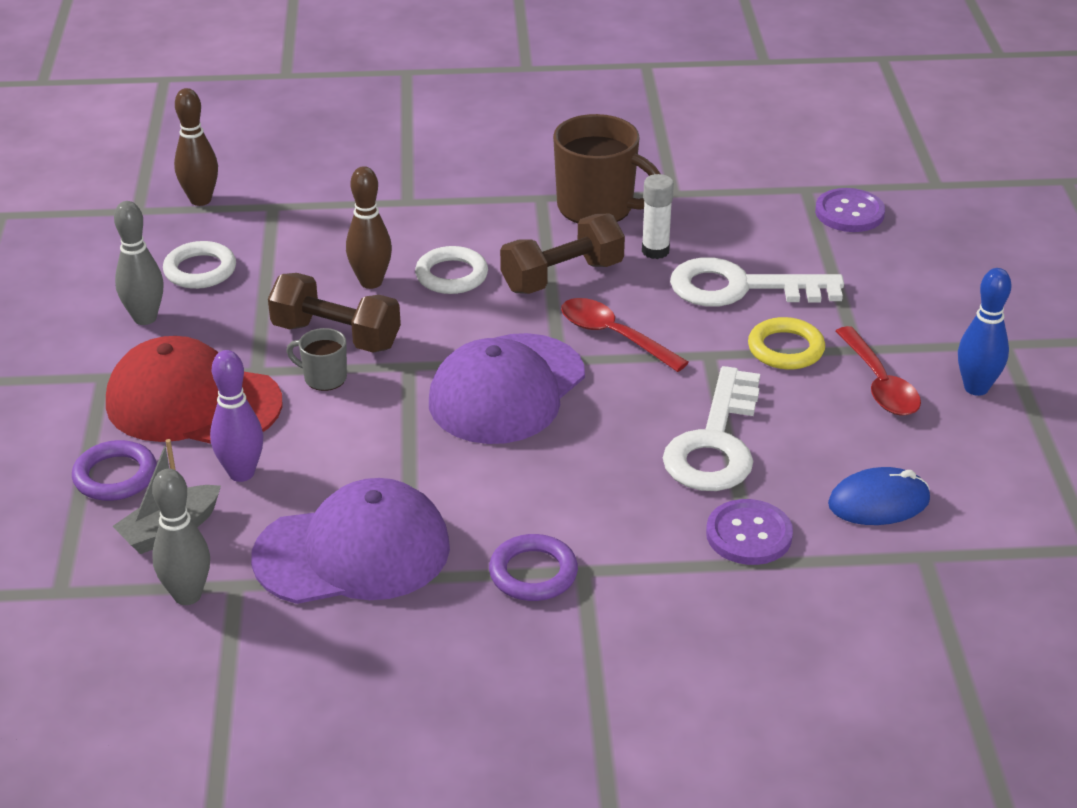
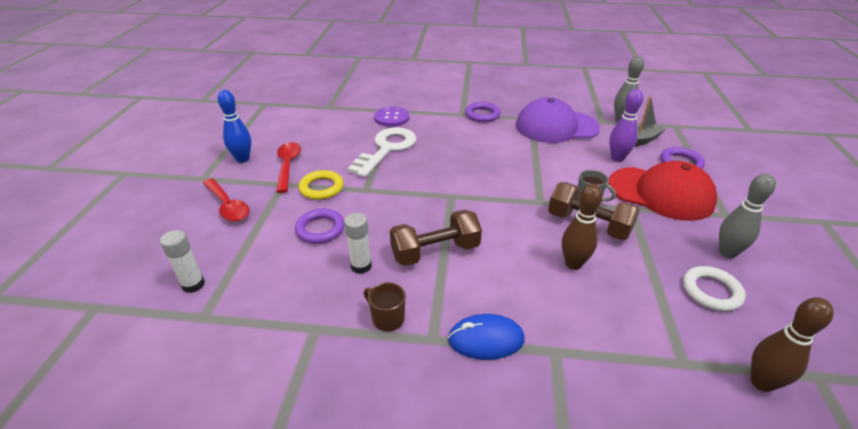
camera: 170 degrees left, 0 degrees up
(451, 275) = (514, 262): white ring -> none
(507, 390) = (484, 182): purple cap -> none
(597, 208) = (387, 318): brown mug -> brown mug, size x0.49
(614, 336) = (415, 206): red spoon -> red spoon (228, 206)
(740, 288) = (320, 229): white key -> purple ring
(849, 213) = (193, 284): purple button -> white glue stick
(878, 502) = (331, 123): blue mouse -> blue mouse (486, 339)

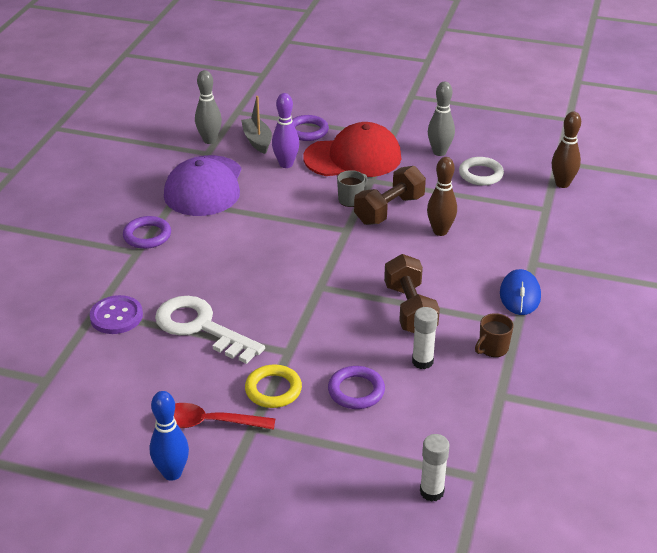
camera: 80 degrees left, 0 degrees up
(228, 206) = (288, 478): red spoon -> none
(661, 193) = (353, 158): red cap -> red cap turned 45 degrees clockwise

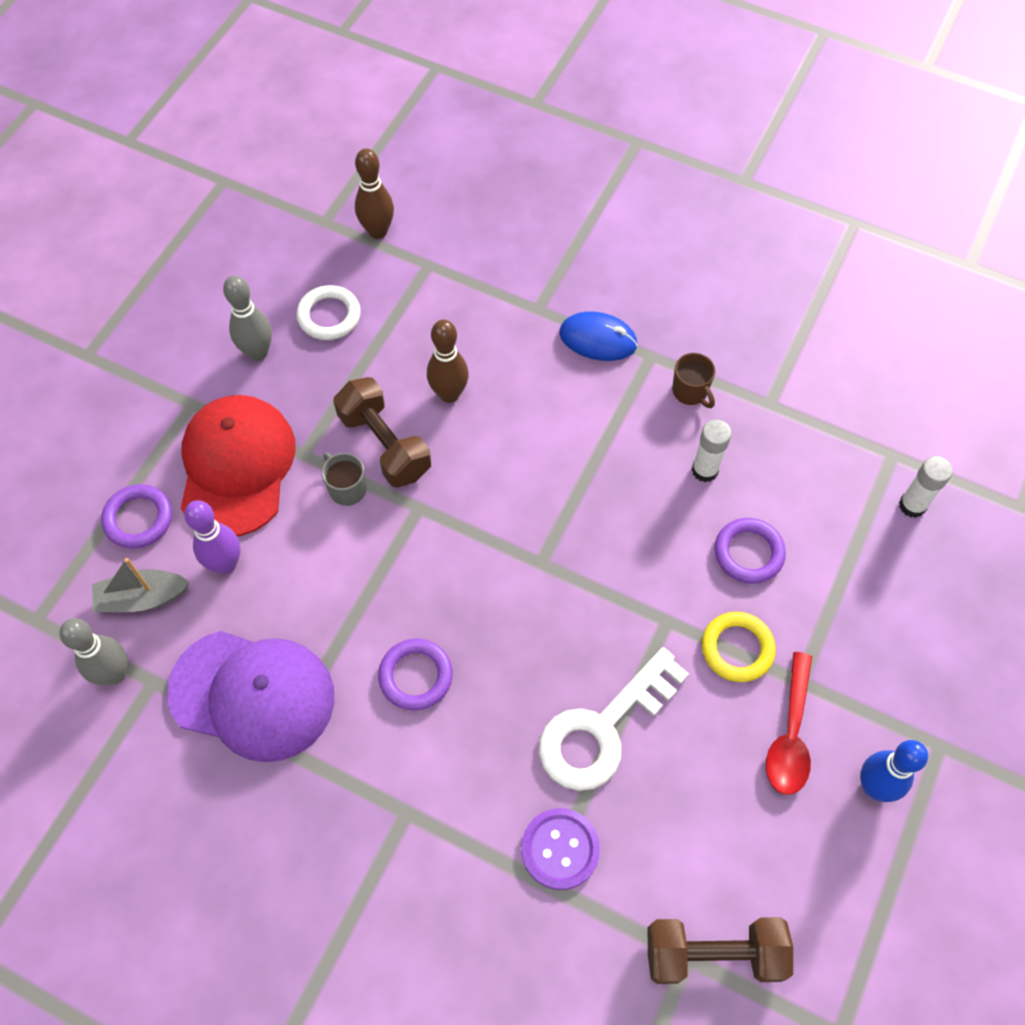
camera: 80 degrees left, 25 degrees up
(147, 236) = (367, 794): purple ring -> purple ring (416, 676)
(410, 309) = (606, 463): brown dumbbell -> brown dumbbell (713, 953)

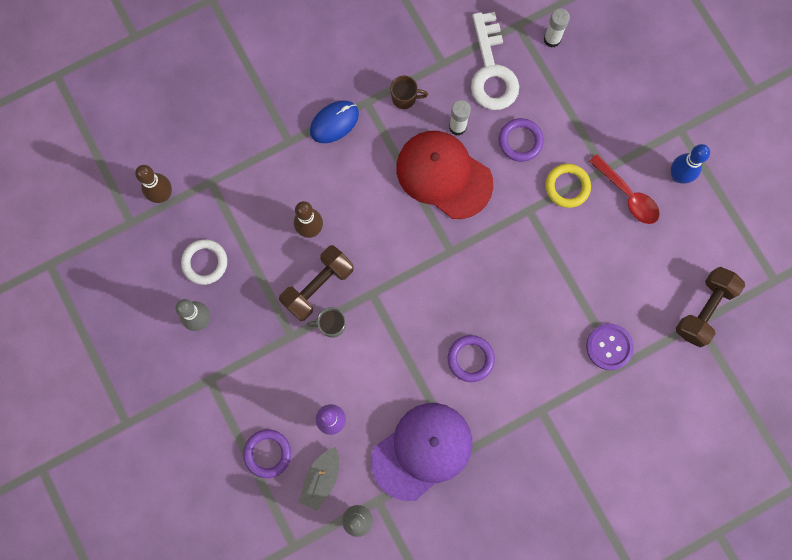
camera: 55 degrees left, 15 degrees up
(237, 467) = (272, 378): red cap -> red cap (443, 175)
(384, 445) = (318, 286): brown dumbbell -> brown dumbbell turned 45 degrees counterclockwise
(602, 729) = (563, 283): white key -> white key (491, 71)

